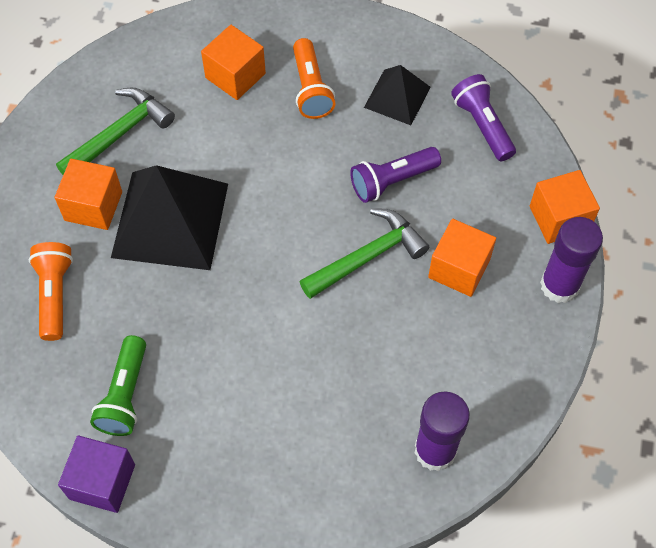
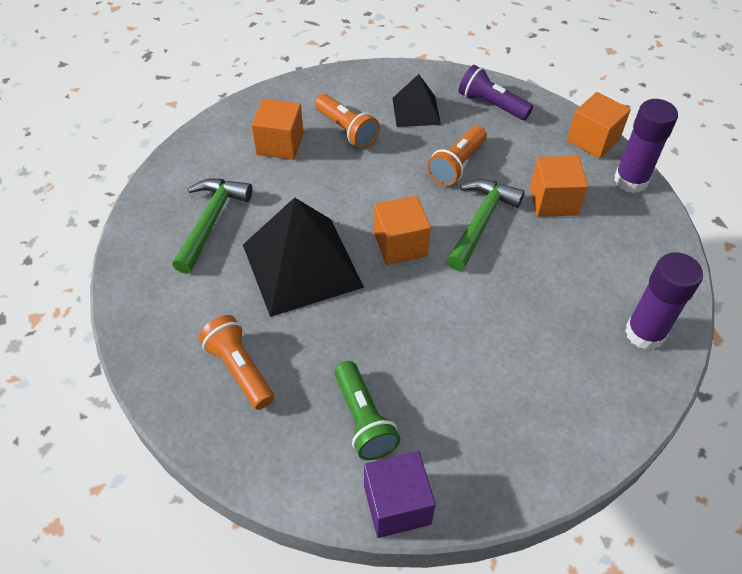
camera: 30 degrees left, 10 degrees down
(93, 206) = (226, 284): orange cube -> orange cube (400, 244)
(392, 181) = (457, 165): purple flashlight -> orange flashlight

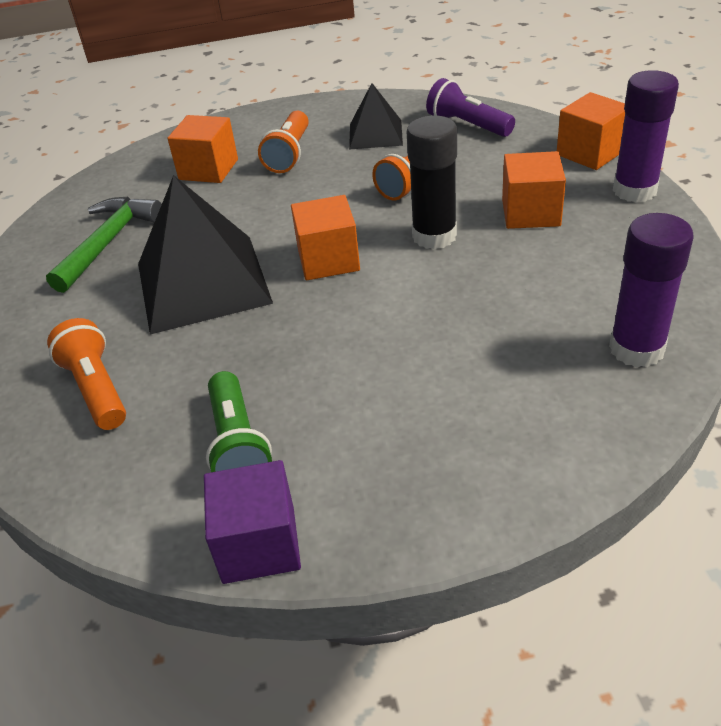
camera: 10 degrees right, 10 degrees down
(346, 130) = (289, 154): orange flashlight -> orange flashlight turned 45 degrees clockwise
(481, 222) = (434, 236): green hammer -> black glue stick

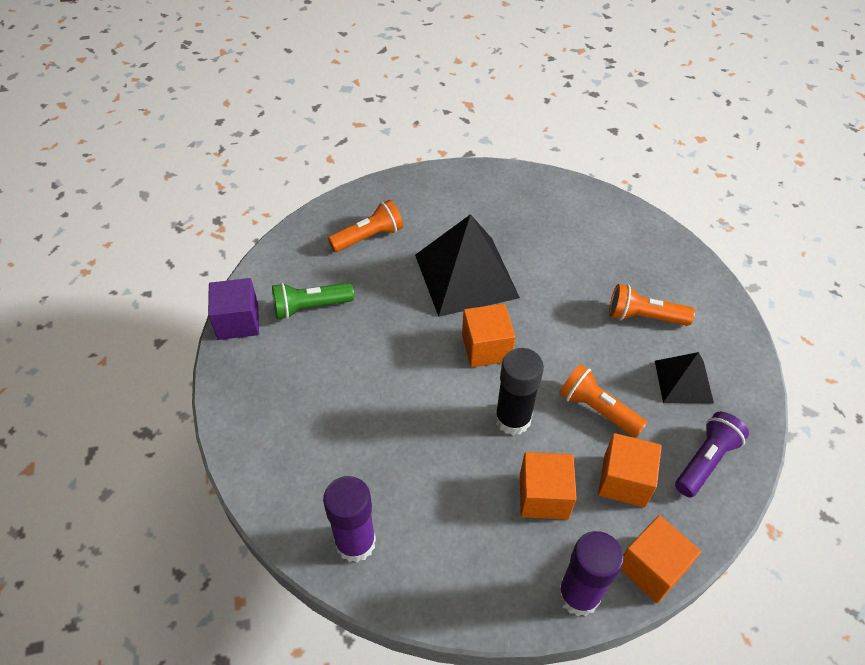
camera: 85 degrees right, 10 degrees up
(108, 243) = (518, 218): green hammer -> none
(208, 169) = (618, 264): orange cube -> orange cube (624, 480)

